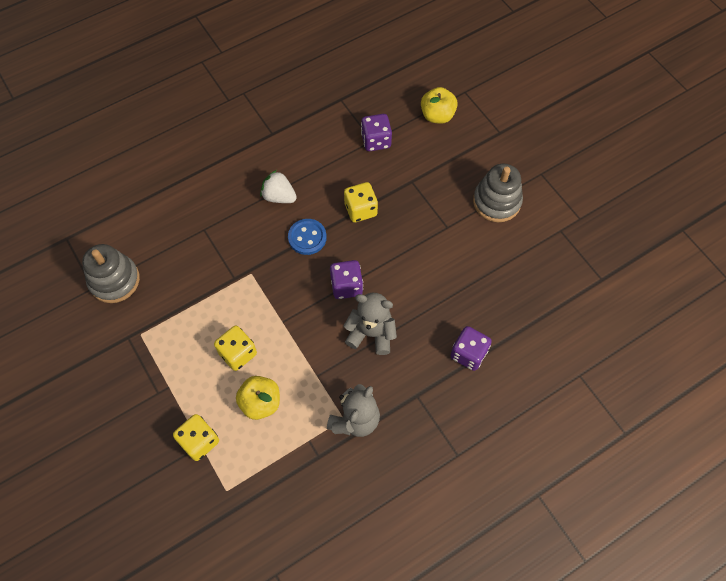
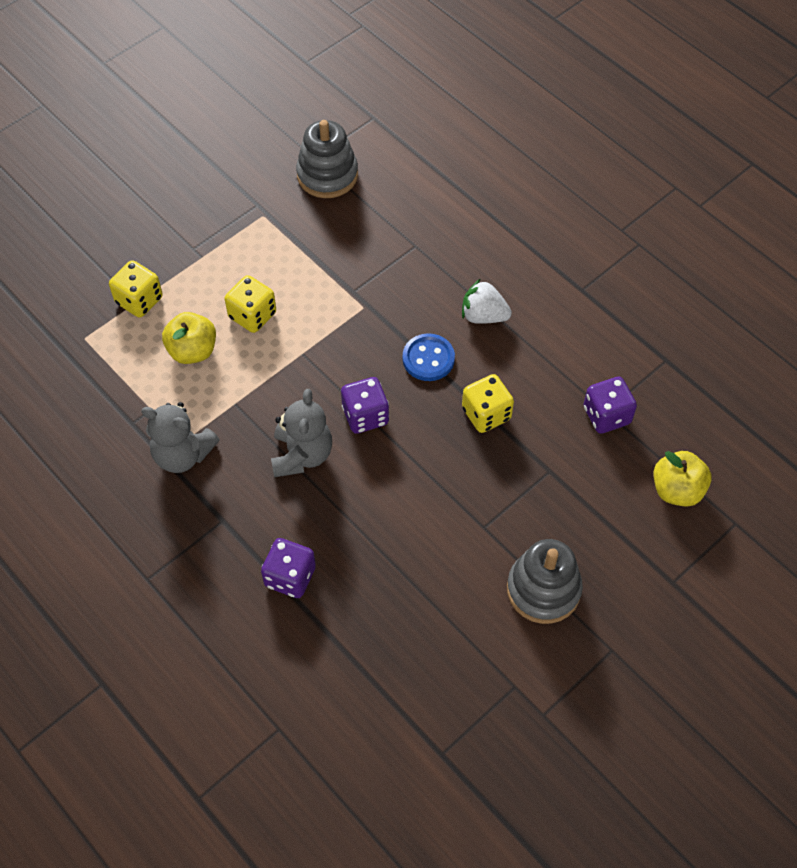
camera: 80 degrees right, 5 degrees down
(279, 196) = (483, 316): white strawberry -> white strawberry turned 90 degrees counterclockwise

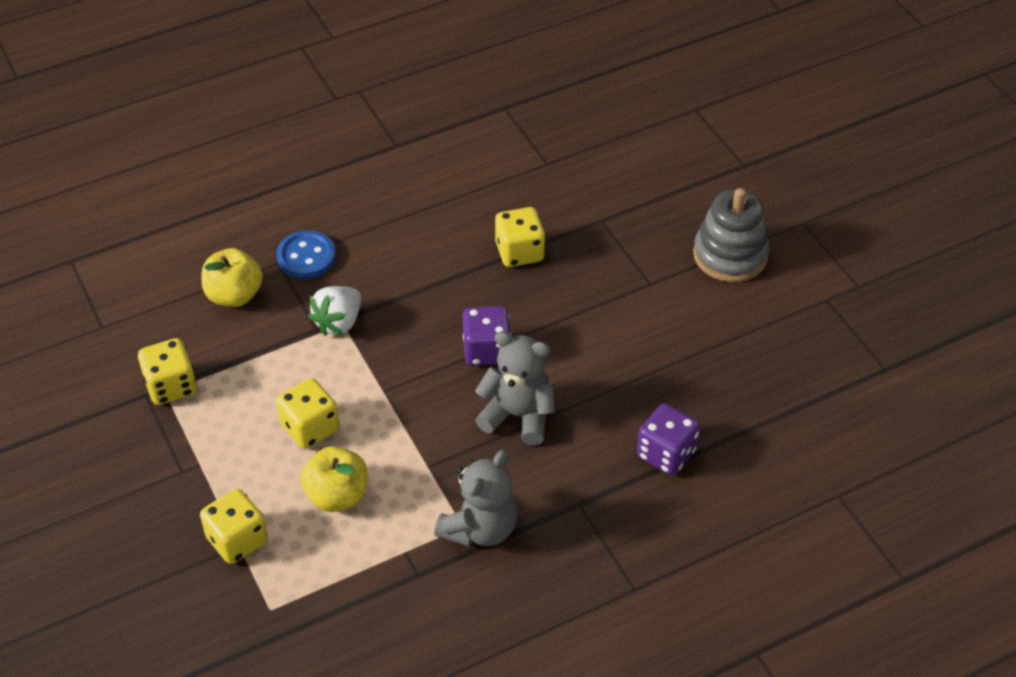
camera: 75 degrees left, 10 degrees down
(269, 217) = (171, 386): none -> yellow dice
(327, 175) = (136, 319): grey stacking toy -> none
(428, 359) = (434, 283): blue button -> blue button (306, 257)
(483, 316) = (397, 227): white strawberry -> white strawberry (338, 322)
(606, 415) = (552, 164): purple dice -> none
(677, 490) = (650, 137): yellow apple -> yellow apple (234, 295)

